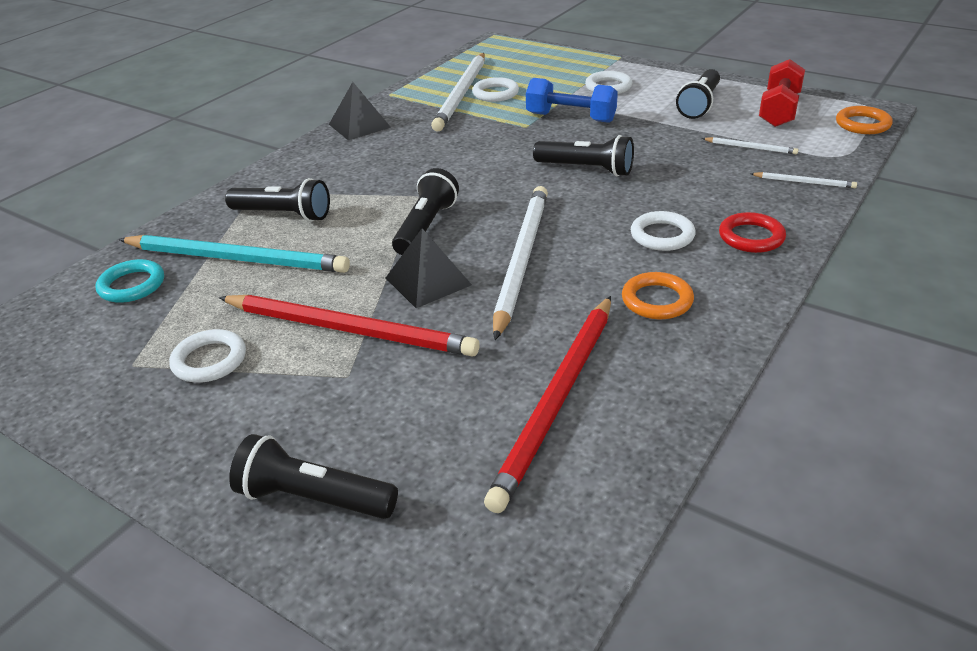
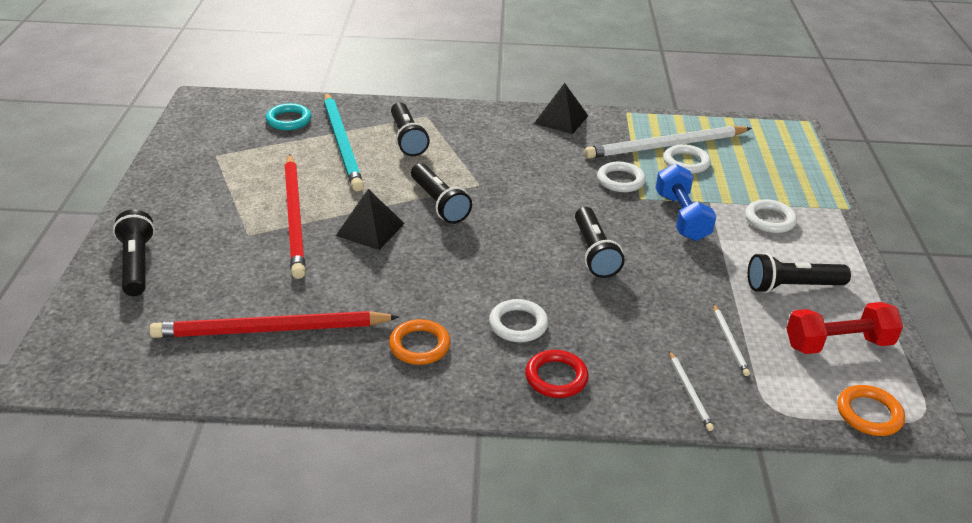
camera: 55 degrees right, 0 degrees up
(209, 360) = (234, 179): white ring -> white ring (620, 180)
(426, 227) = (439, 203): black flashlight -> black flashlight turned 75 degrees clockwise
(521, 259) = (428, 262): white pencil -> none

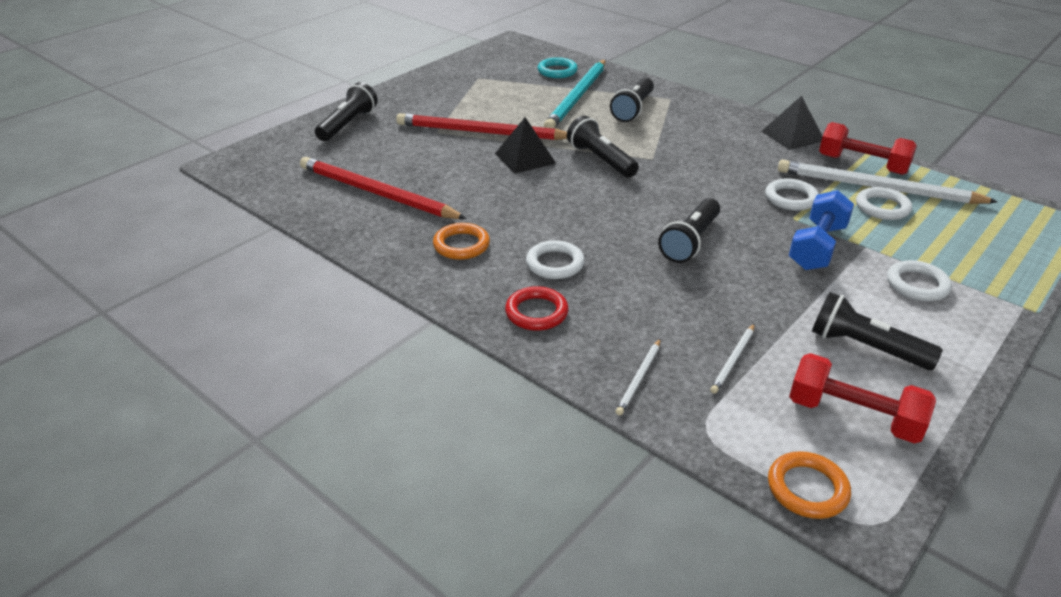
camera: 40 degrees right, 0 degrees up
(294, 217) = (481, 132): red pencil -> red pencil turned 75 degrees clockwise
(439, 203) = (601, 160): black flashlight -> black flashlight turned 135 degrees clockwise
(635, 128) = (862, 165): none -> red dumbbell

